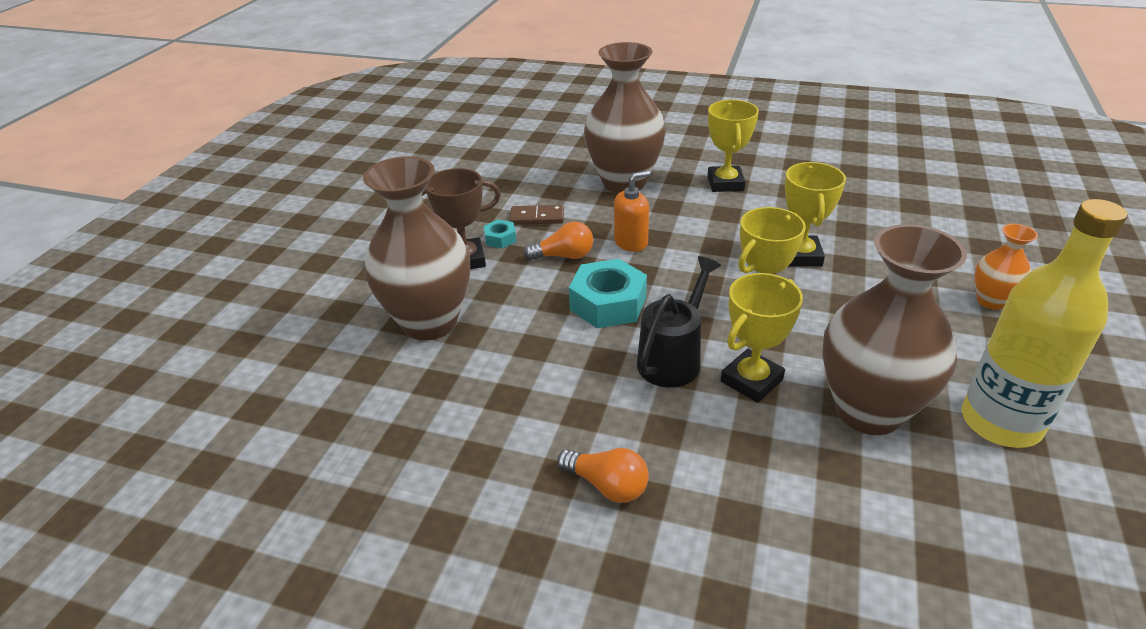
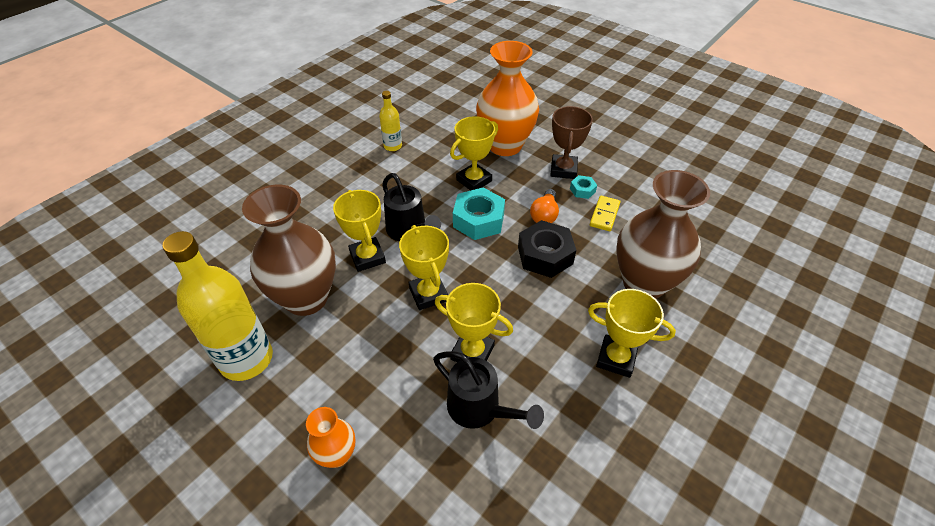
camera: 110 degrees right, 10 degrees up
(429, 322) = (505, 145): brown vase -> orange vase
(484, 455) = (393, 146): none -> yellow bottle
(529, 330) = (474, 180): none -> yellow trophy
(537, 217) = (604, 215): brown domino -> yellow domino
(607, 485) = (345, 178): orange light bulb -> none
(631, 242) = (545, 255): orange soap dispenser -> black nut
(851, 236) = (480, 409): none -> black watering can

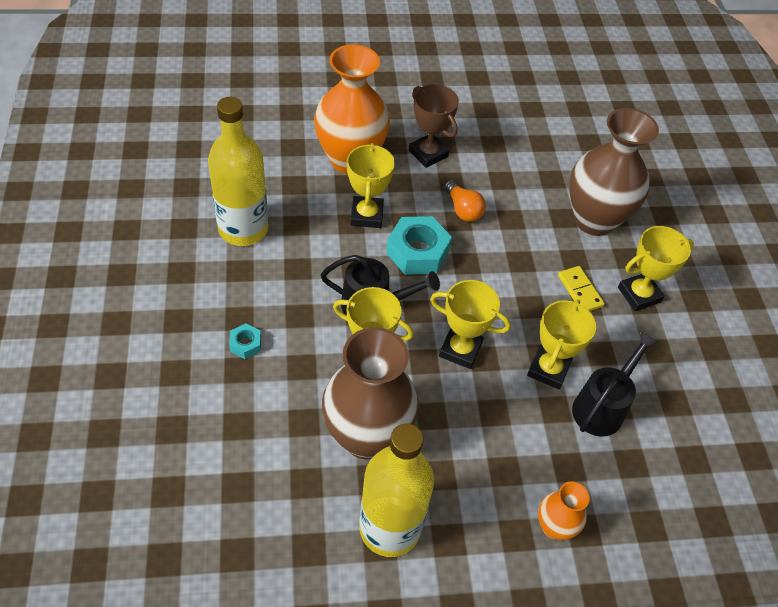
camera: 50 degrees left, 5 degrees up
(393, 146) = (243, 229): yellow bottle -> yellow bottle, size x2.04
(472, 352) = (548, 369): yellow trophy -> yellow trophy turned 45 degrees counterclockwise
(480, 409) = (602, 406): black watering can -> black watering can turned 45 degrees counterclockwise
(545, 255) = (504, 247): black nut -> none
(582, 190) = (465, 164): turquoise nut -> turquoise nut (245, 344)
(604, 215) = (506, 177): yellow domino -> yellow domino (580, 291)

